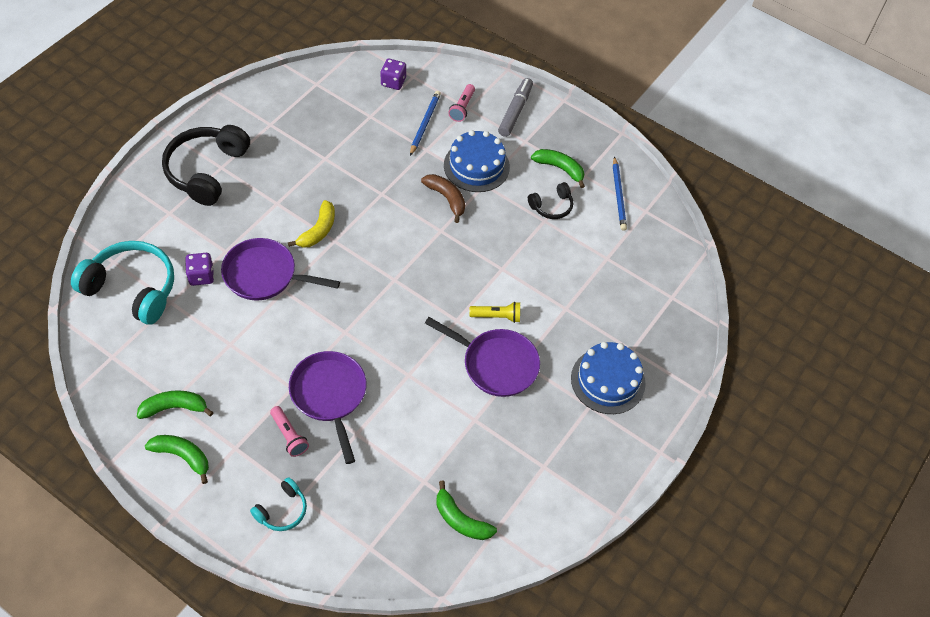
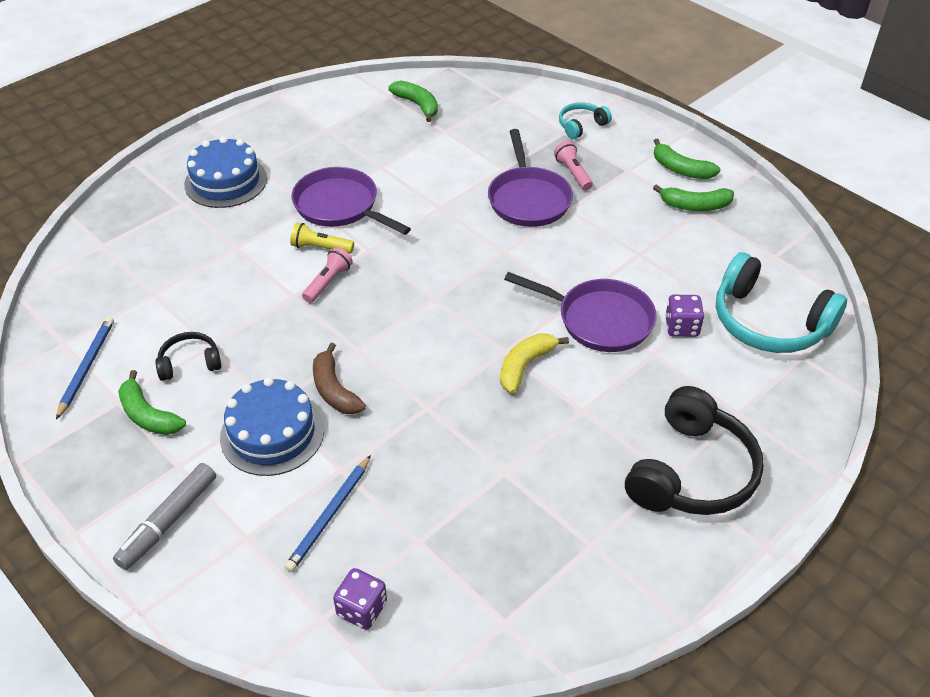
camera: 165 degrees left, 10 degrees down
(462, 108) = (256, 539): pink flashlight -> pink flashlight (328, 282)

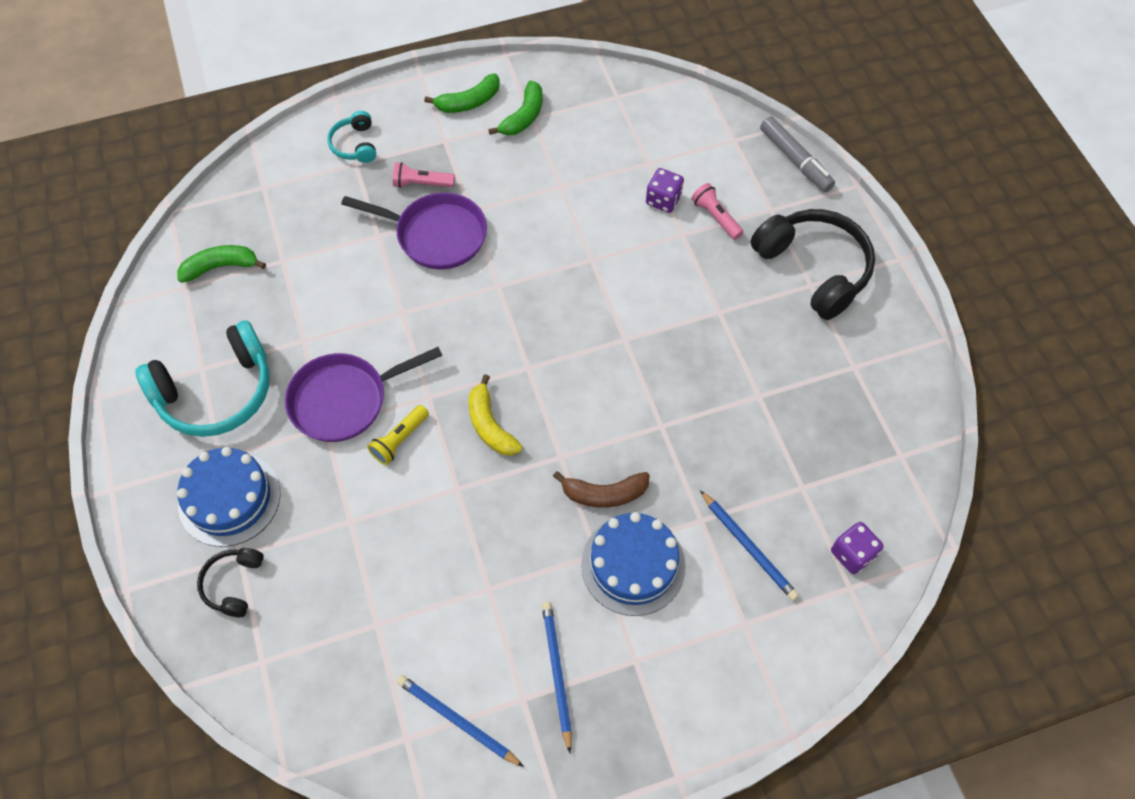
camera: 65 degrees left, 15 degrees up
(148, 415) = (556, 673): green banana -> blue pencil
(168, 521) = (699, 687): grey marker -> grey marker (795, 160)
(190, 363) = (503, 614): black headphones -> black headphones (233, 584)
(328, 282) = (456, 450): pink flashlight -> pink flashlight (716, 217)
(525, 366) = (650, 331): yellow banana -> yellow banana (490, 425)
(599, 319) = (624, 253): purple pan -> none
(769, 322) = (688, 140): turquoise headphones -> turquoise headphones (216, 392)

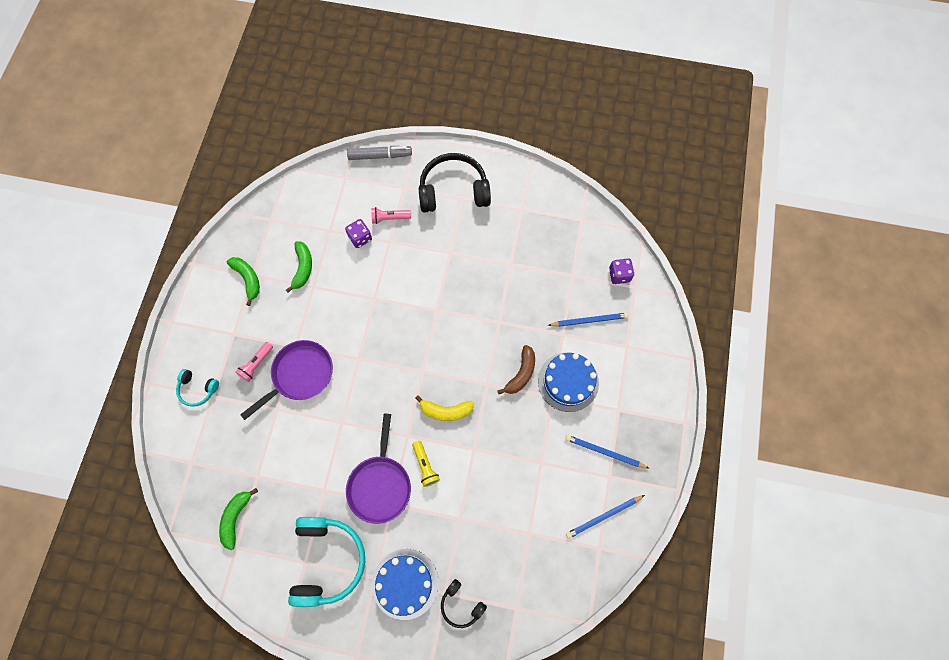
camera: 60 degrees left, 10 degrees up
(469, 102) = (213, 304): green banana -> green banana (303, 268)

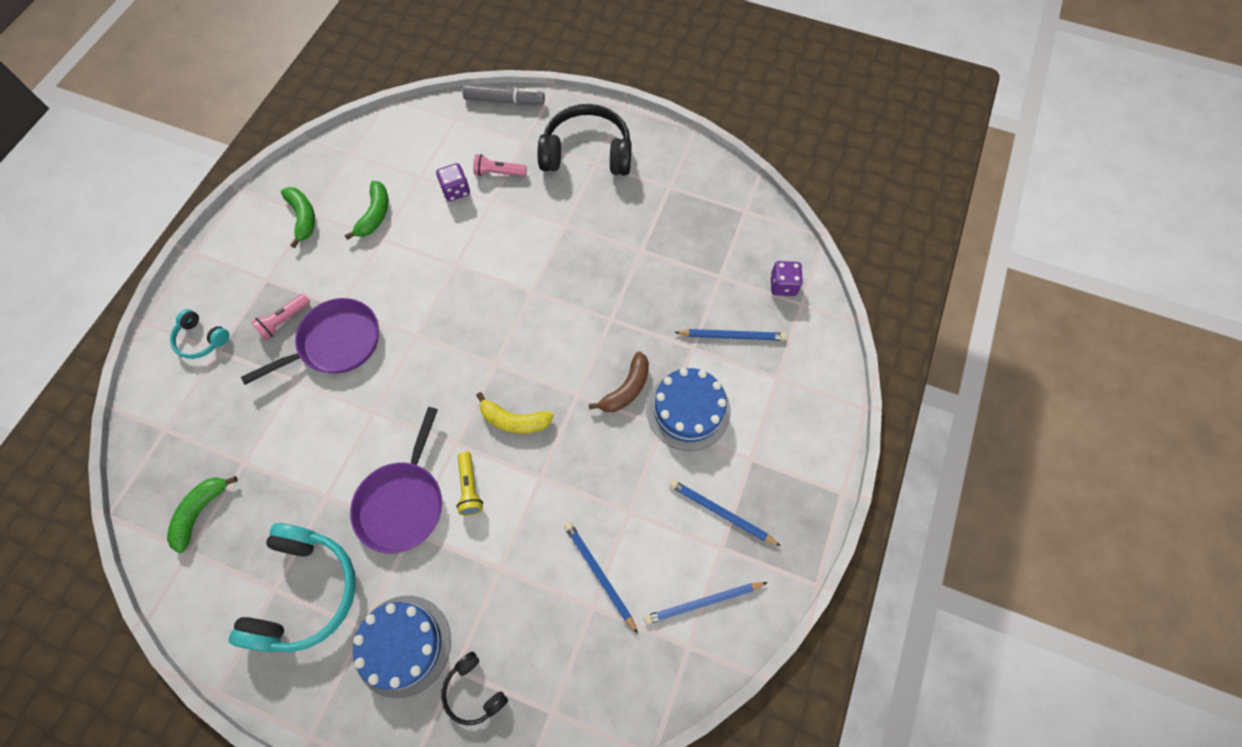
camera: 10 degrees right, 5 degrees down
(529, 510) = (599, 575): none -> blue pencil

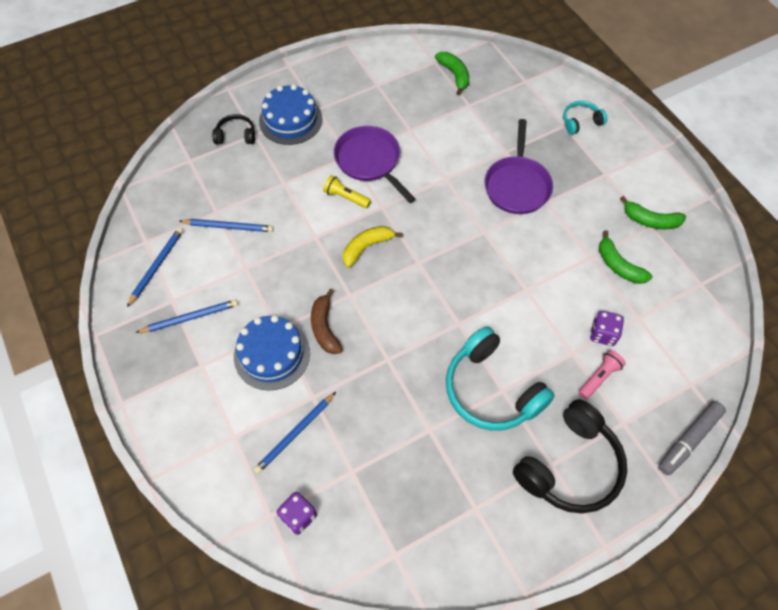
camera: 130 degrees right, 5 degrees down
(284, 320) = (560, 168): pink flashlight -> none
(305, 592) = (362, 96): turquoise headphones -> turquoise headphones (491, 389)

